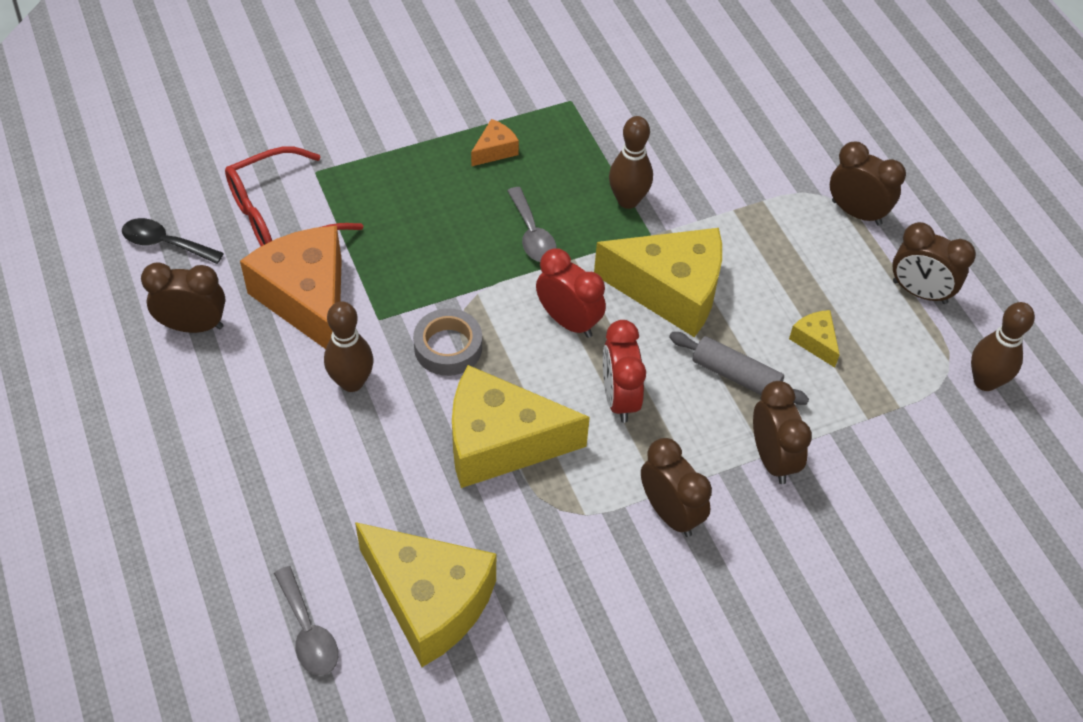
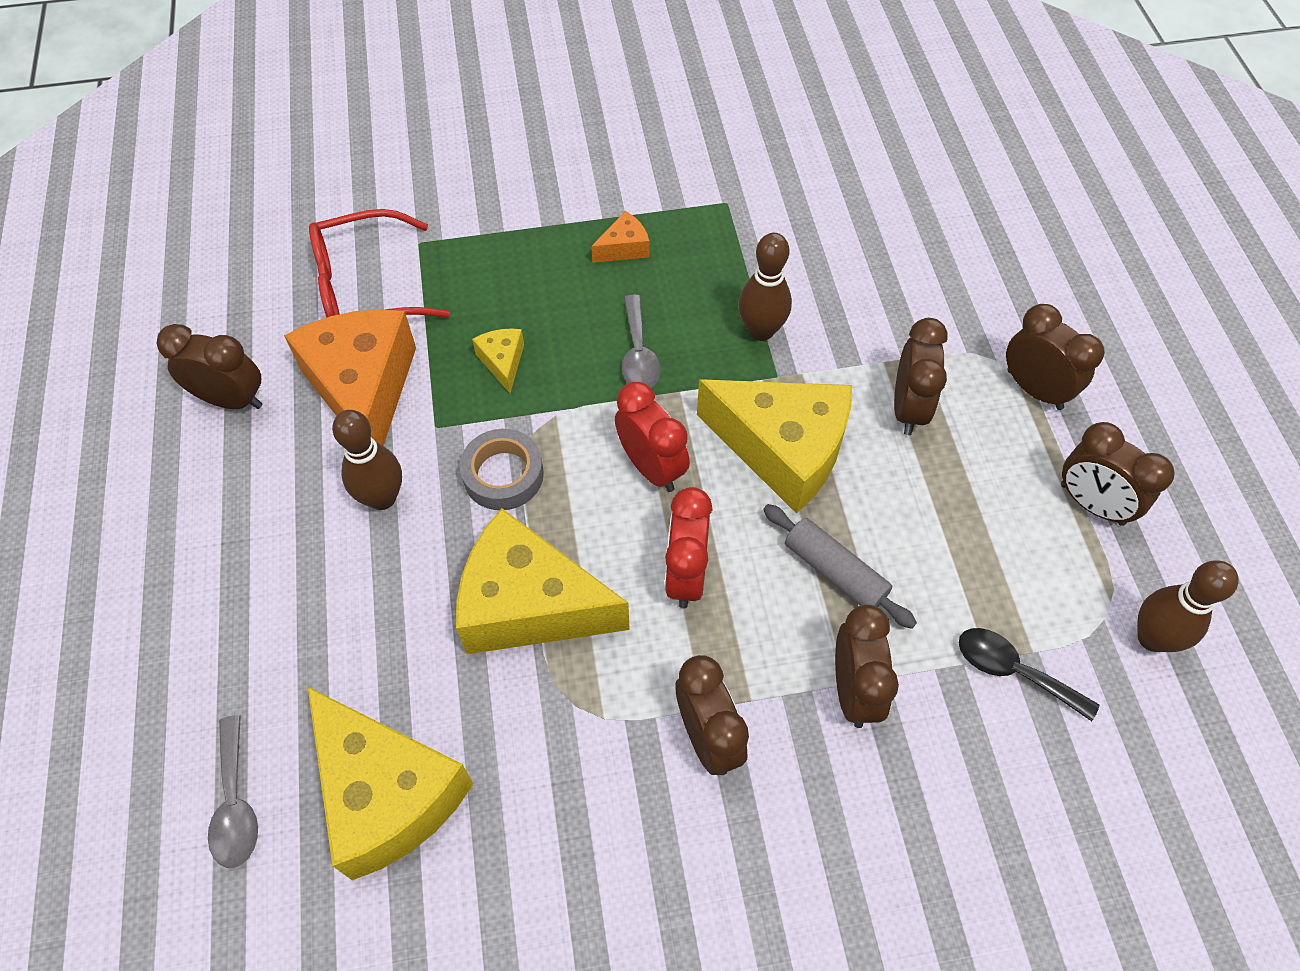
camera: 15 degrees right, 5 degrees up
(165, 243) = (232, 300): black spoon -> black spoon (1013, 671)
(761, 243) = (908, 408): none -> brown clock
(815, 341) = (944, 545): yellow cheese -> yellow cheese (502, 362)

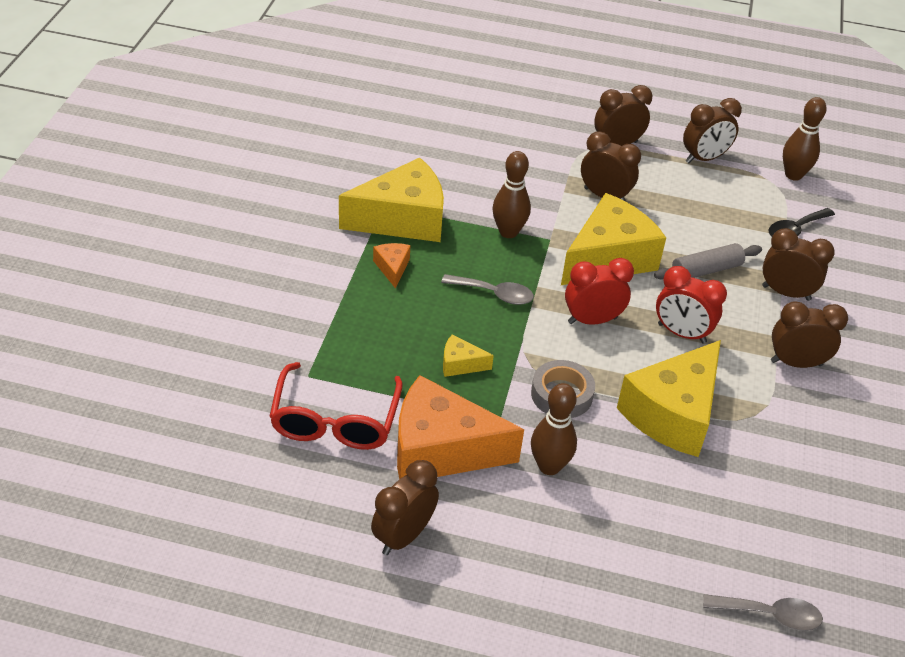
camera: 70 degrees left, 15 degrees down
(387, 793) = (787, 527): yellow cheese -> yellow cheese (402, 219)

